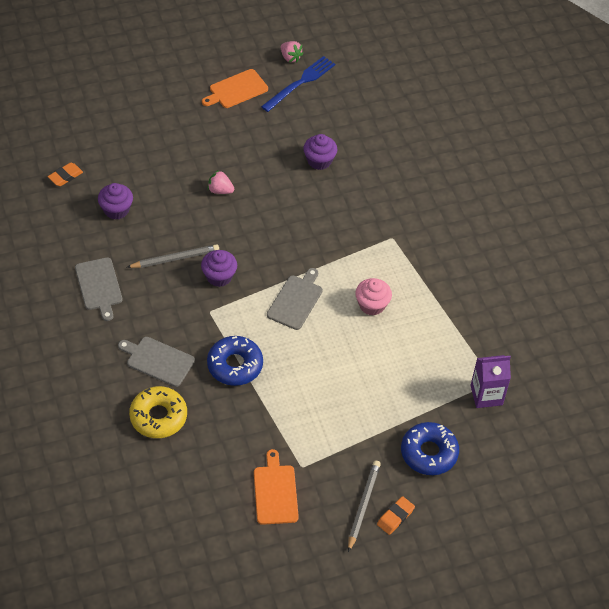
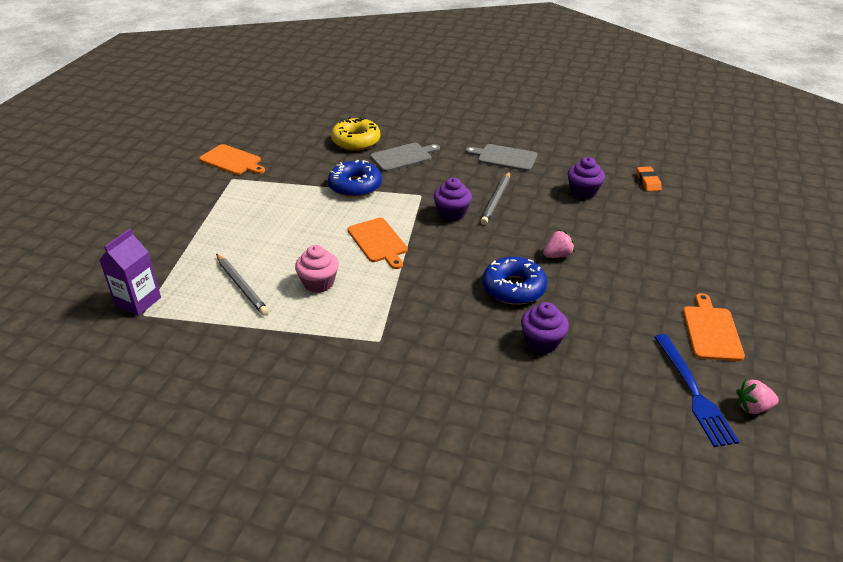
camera: 130 degrees right, 15 degrees down
(296, 300) = (378, 242): grey cutting board -> orange cutting board
(363, 505) = (163, 190): grey pencil -> grey pencil (242, 286)
(395, 517) = (132, 199): orange eraser -> none
(429, 453) = (147, 240): blue donut -> blue donut (514, 288)

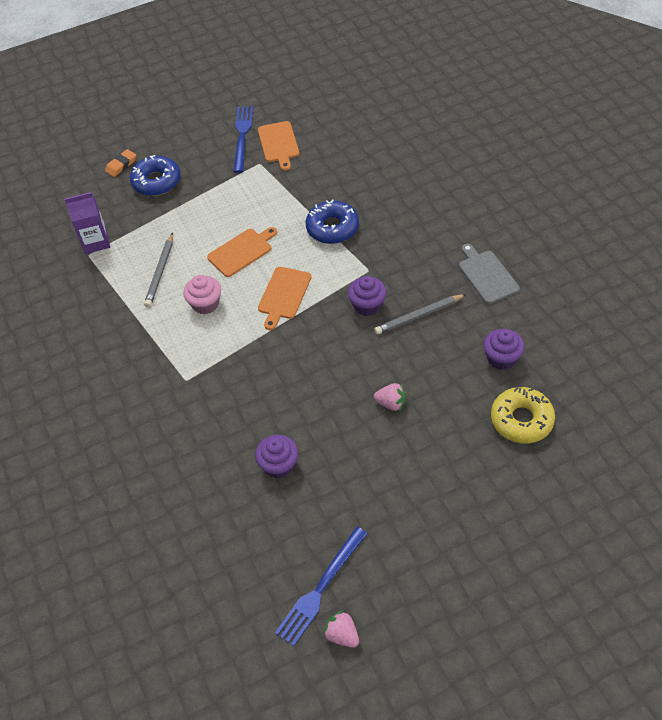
camera: 50 degrees right, 15 degrees up
(190, 170) = (242, 136): none -> blue fork
(356, 141) = (390, 178): yellow donut -> yellow donut (521, 420)
(403, 157) = (405, 220): grey cutting board -> none
(514, 288) = (320, 407): blue donut -> blue donut (156, 181)
(648, 181) = (577, 389): orange eraser -> orange eraser (121, 165)
(711, 331) = (407, 559): orange cutting board -> orange cutting board (242, 251)

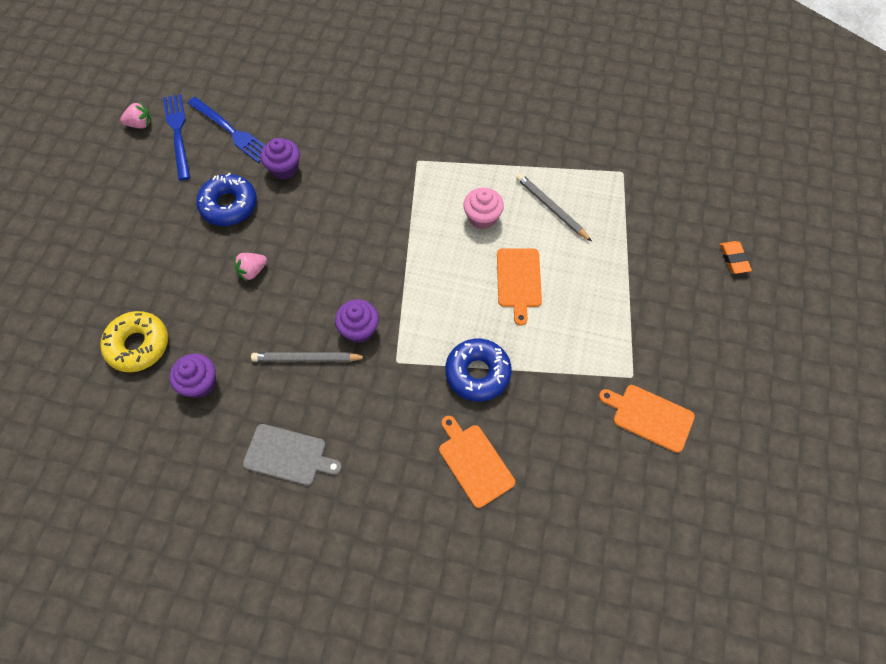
camera: 125 degrees right, 10 degrees up
(96, 242) = (635, 185): purple carton -> none
(156, 181) = (681, 273): blue donut -> blue donut (229, 205)
(242, 136) = (693, 391): blue fork -> blue fork (231, 131)
(284, 295) = (435, 277): orange cutting board -> orange cutting board (474, 462)
(419, 316) = (307, 359): grey pencil -> grey pencil turned 105 degrees counterclockwise

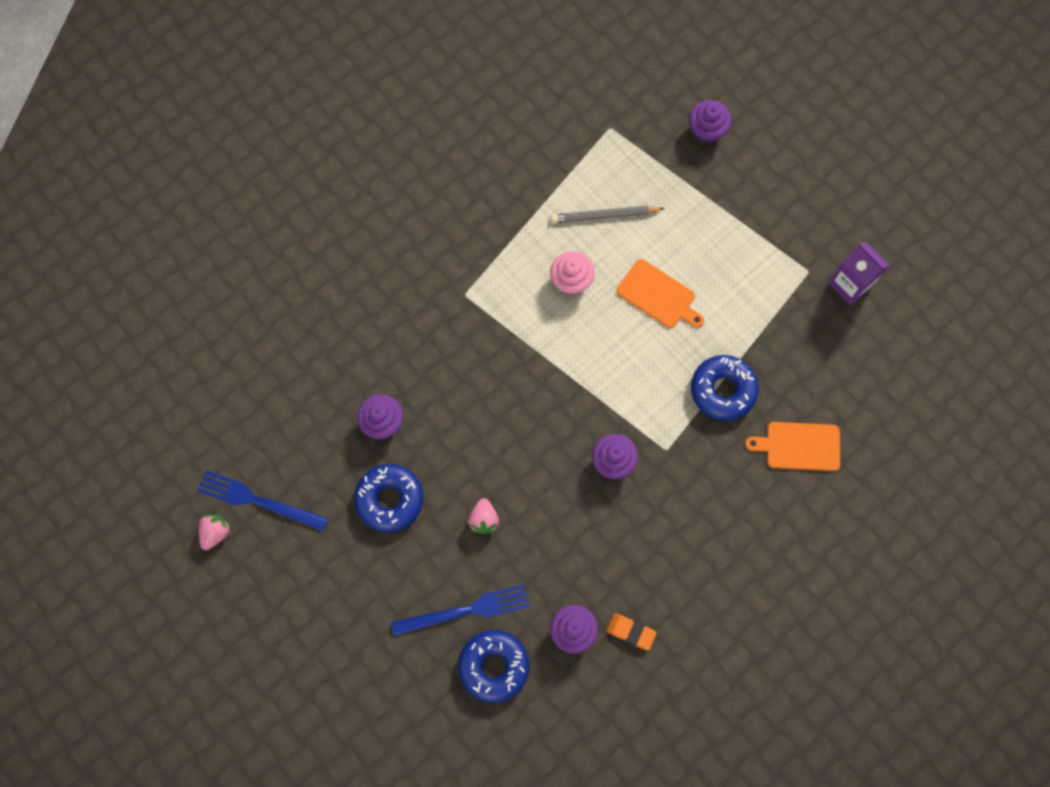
camera: 55 degrees left, 10 degrees up
(138, 345) = (494, 666): yellow donut -> blue donut
(231, 131) = (295, 447): blue fork -> blue fork (466, 611)
(288, 455) = (694, 592): grey cutting board -> none
(307, 359) = (611, 524): grey pencil -> none
(650, 416) = (850, 284): orange cutting board -> purple carton
(681, 234) = (706, 130): none -> purple cupcake
(733, 259) = (759, 109): orange eraser -> orange eraser (631, 632)

